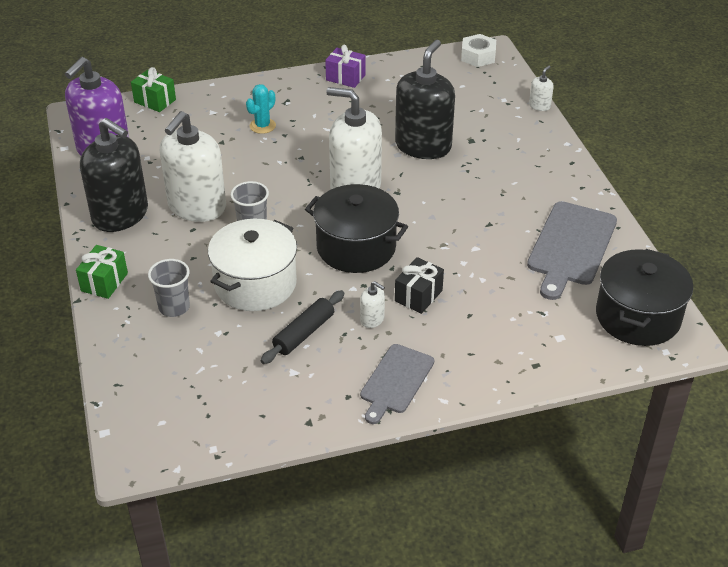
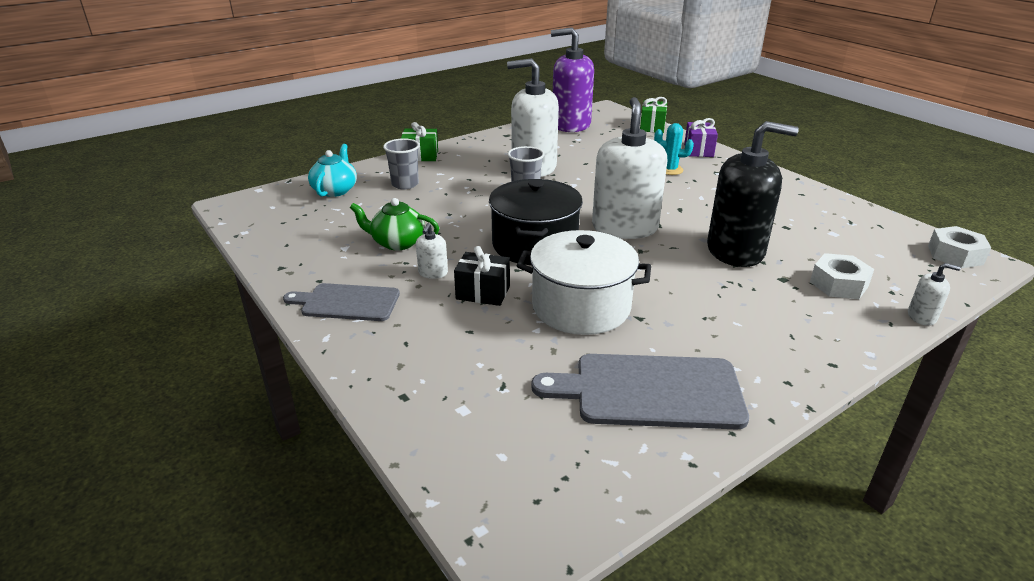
camera: 70 degrees right, 10 degrees down
(120, 215) = (501, 145): black soap dispenser -> none
(152, 365) = (335, 190): none -> turquoise teapot
(255, 284) = (452, 209): white pot -> white pot (581, 307)
(304, 333) = (397, 242): black rolling pin -> green teapot
(345, 77) = (795, 190): purple gift -> purple gift (698, 150)
(489, 120) = (838, 284): none -> white nut
(637, 316) = (543, 484): black pot -> none

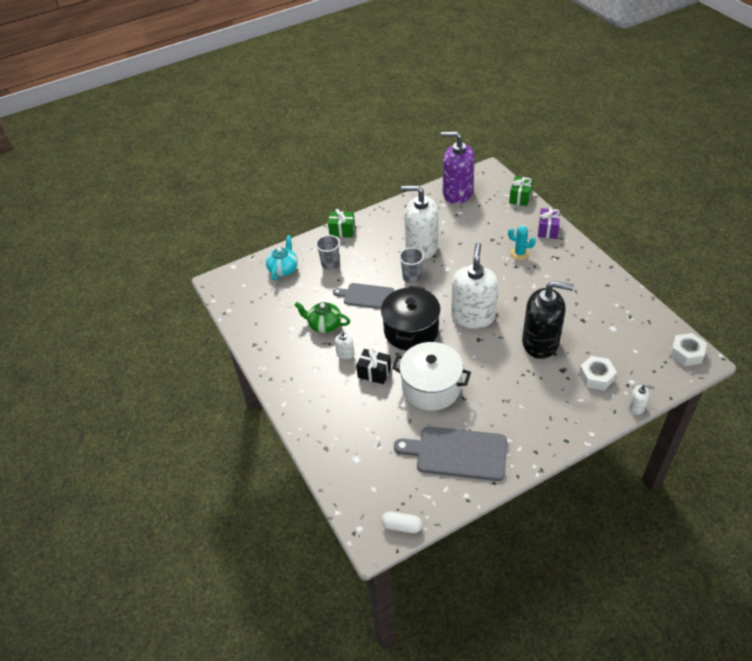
camera: 10 degrees right, 15 degrees up
(347, 302) = (294, 377): grey cutting board -> grey cutting board (366, 296)
(571, 519) = (402, 526): none -> white capsule

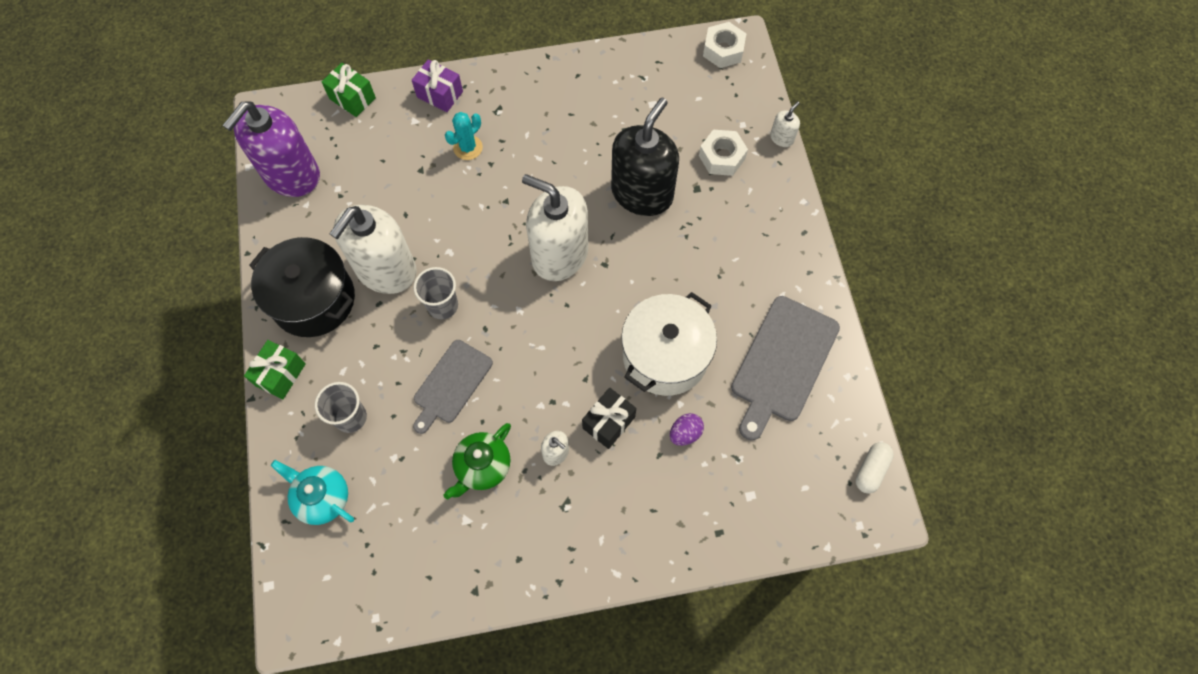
camera: 75 degrees left, 20 degrees up
(383, 412) = (685, 433): none -> purple egg
(411, 331) = (550, 345): black pot -> black pot (313, 299)

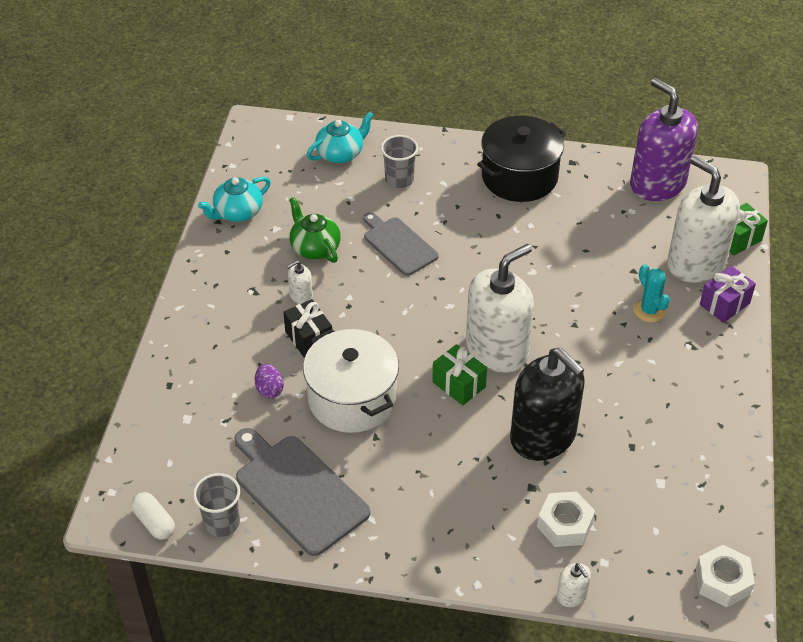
camera: 110 degrees right, 20 degrees down
(280, 374) = (457, 147): green gift -> green gift (459, 384)
(386, 270) = (530, 226): white soap dispenser -> white soap dispenser (695, 263)
(442, 306) = (477, 255): grey cup -> grey cup (222, 523)
(454, 575) = (237, 212): none -> turquoise teapot

